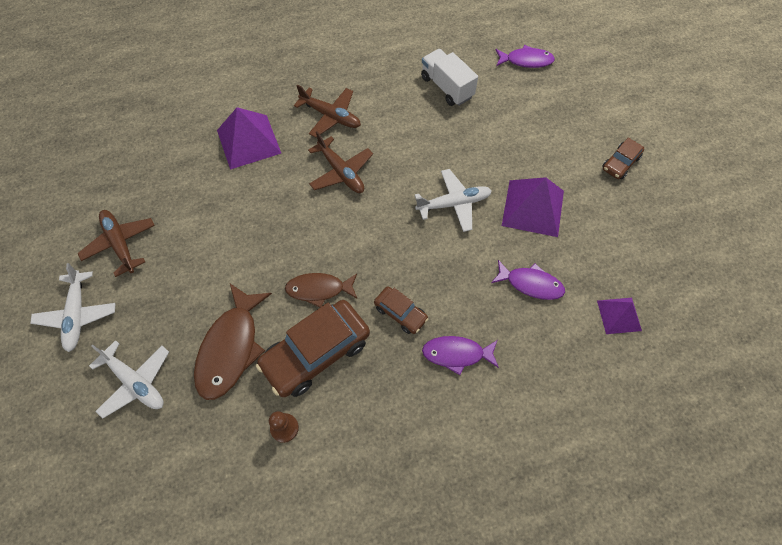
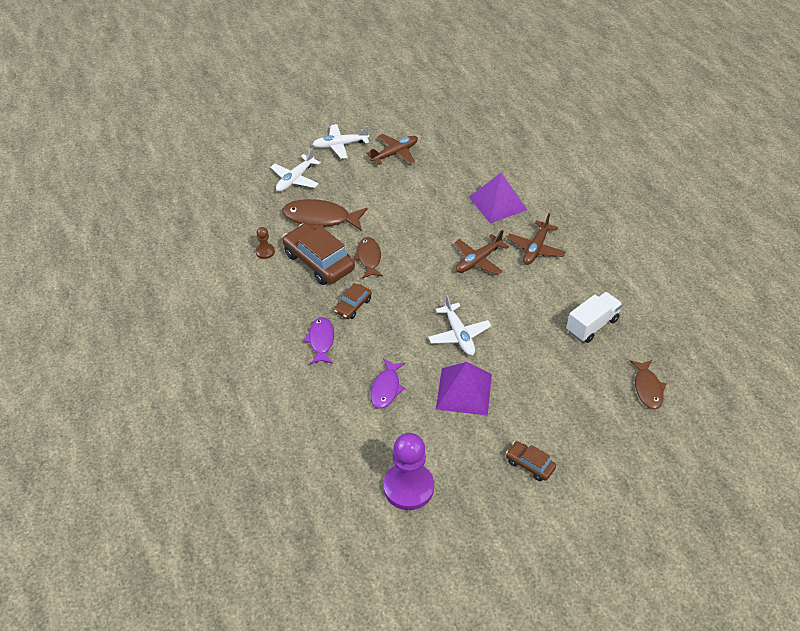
camera: 85 degrees right, 15 degrees down
(526, 61) = (647, 388): purple fish -> brown fish
(619, 315) = (361, 451): purple pyramid -> none
(660, 271) = (408, 487): none -> purple pawn

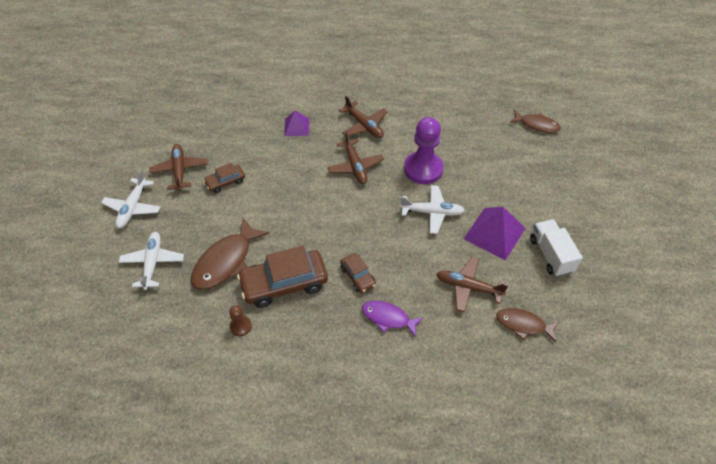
camera: 65 degrees left, 5 degrees up
(295, 179) = (153, 263): white plane -> white plane turned 150 degrees counterclockwise
(369, 258) = (304, 242): brown fish -> brown fish (523, 325)
(386, 388) = (468, 287): purple fish -> brown plane
(408, 487) = (580, 311): purple pawn -> purple pawn (423, 169)
(497, 203) = (296, 127): purple pyramid -> purple pyramid, size x0.60
(530, 464) = (583, 221): brown car -> brown car (225, 182)
(592, 325) = (463, 128): white truck -> white truck (551, 255)

